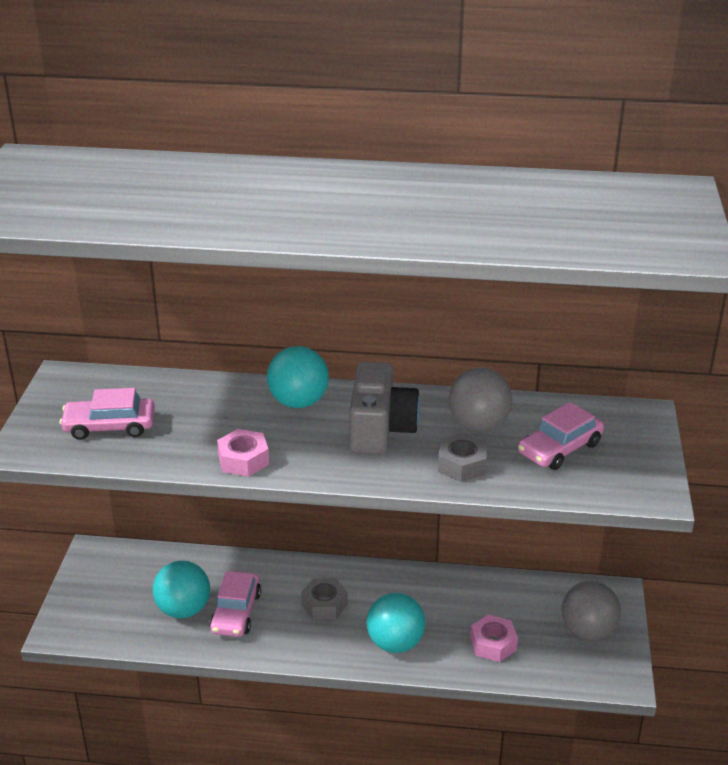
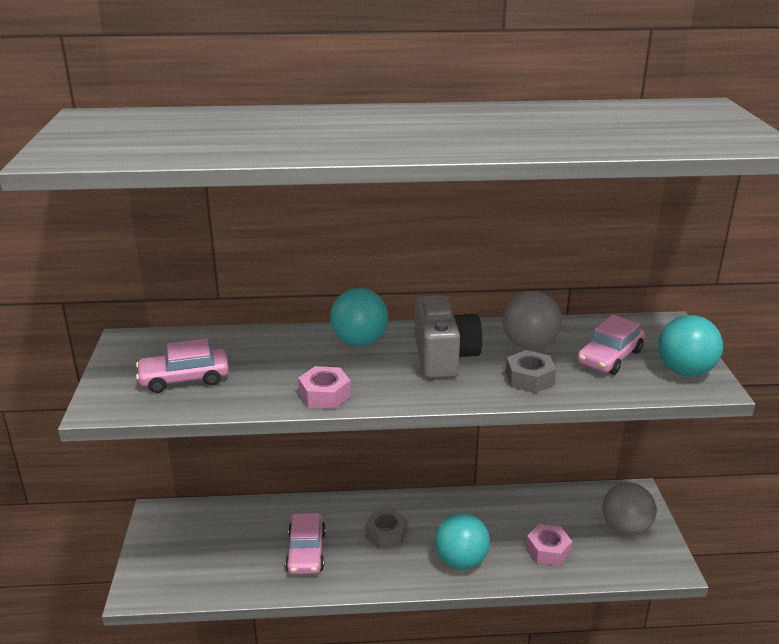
camera: 10 degrees left, 5 degrees down
(183, 609) = (256, 555): turquoise ball -> turquoise ball (684, 371)

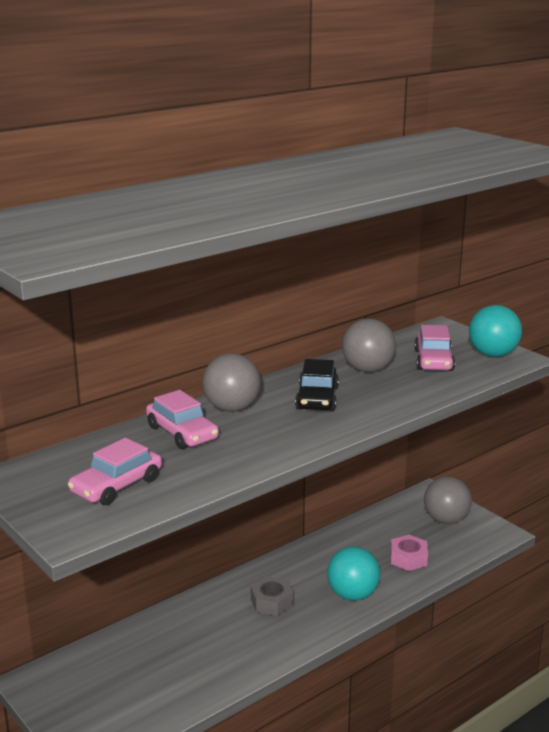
camera: 35 degrees left, 5 degrees down
(306, 552) = (217, 646): pink car -> pink car (182, 433)
(325, 395) = (261, 454): pink nut -> none
(359, 342) = (232, 408): turquoise ball -> grey ball
(444, 357) = (317, 398): grey camera -> black car
(529, 378) = (399, 392): grey nut -> none

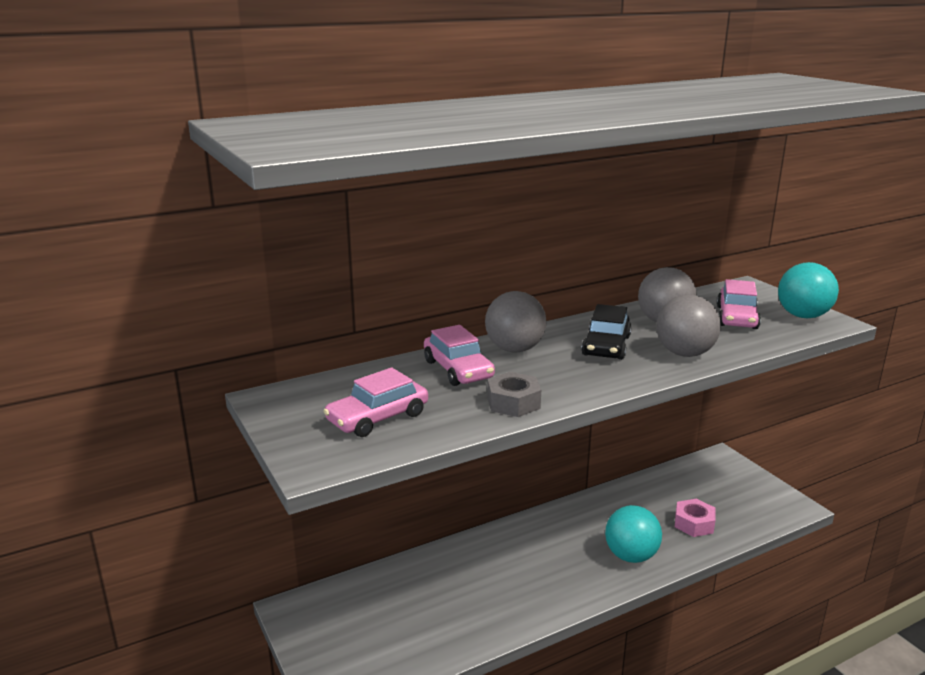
camera: 10 degrees right, 0 degrees up
(271, 602) = (545, 554): grey nut -> grey nut (513, 403)
(446, 520) = (737, 487): grey ball -> grey ball (685, 353)

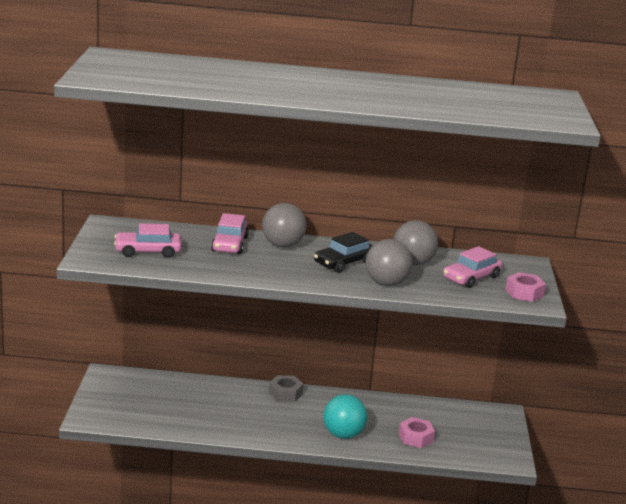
camera: 30 degrees right, 0 degrees up
(513, 403) = (231, 270): grey nut -> grey nut (285, 393)
(803, 316) = (524, 293): turquoise ball -> pink nut

